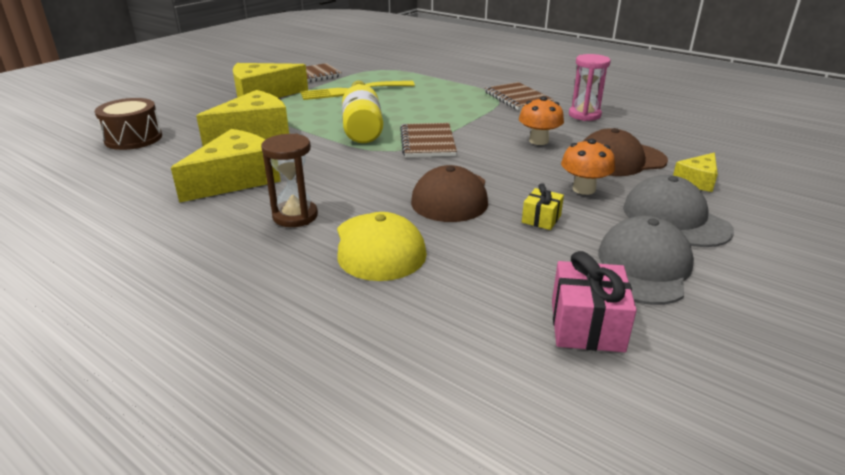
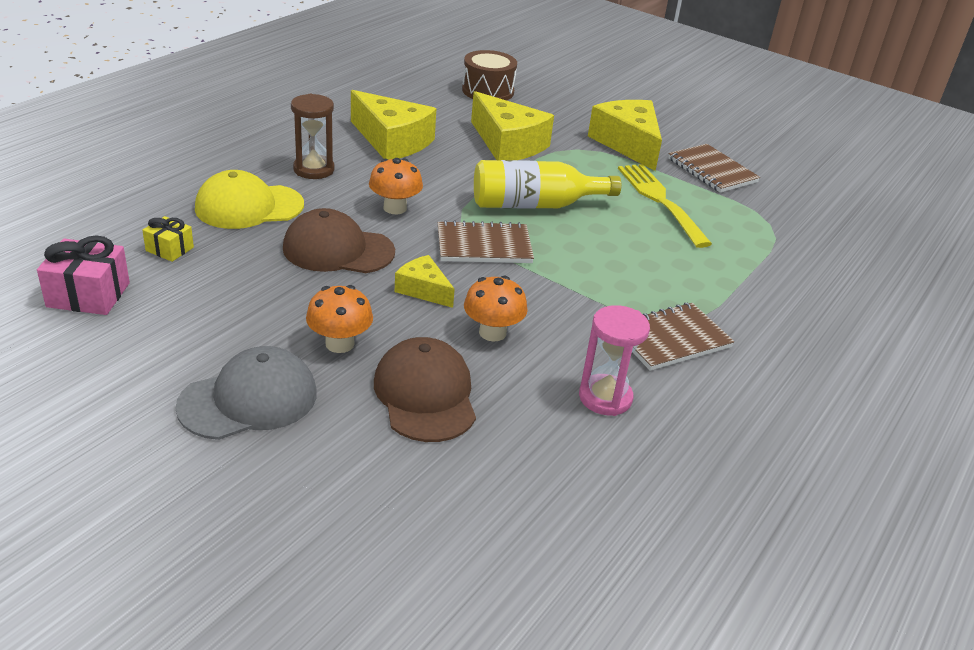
camera: 85 degrees right, 5 degrees up
(373, 175) = (395, 208): none -> orange mushroom
(541, 219) = (274, 300): yellow gift -> yellow gift (169, 249)
(643, 267) = (160, 348): grey cap -> none
(697, 180) = (349, 454): yellow cheese -> yellow cheese (423, 290)

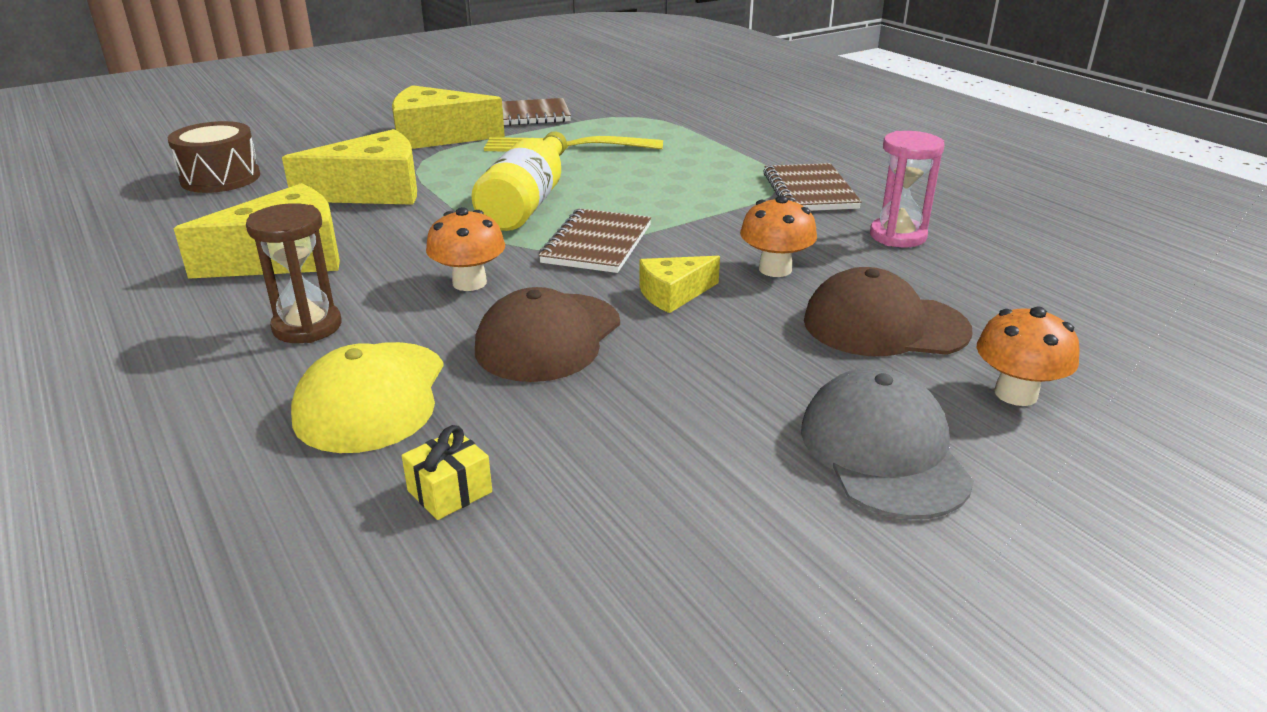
camera: 65 degrees left, 5 degrees down
(88, 295) = (550, 603): pink gift -> none
(339, 343) = (771, 366): orange mushroom -> orange mushroom (1015, 394)

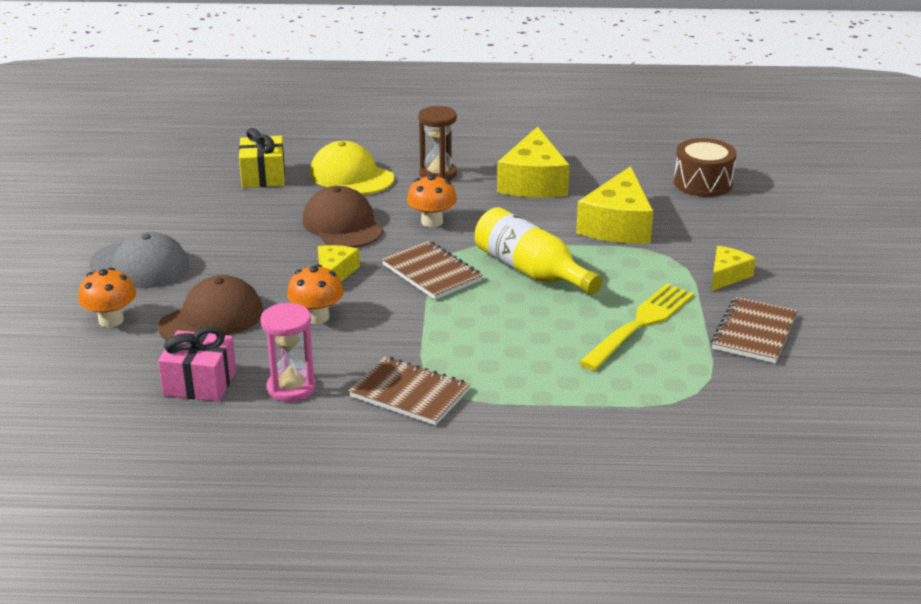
camera: 125 degrees right, 0 degrees up
(436, 136) = (727, 276): yellow cheese -> yellow cheese, size x0.54
(449, 491) = (263, 176): yellow gift -> yellow gift, size x1.67
(981, 279) = (200, 383): none -> pink gift

